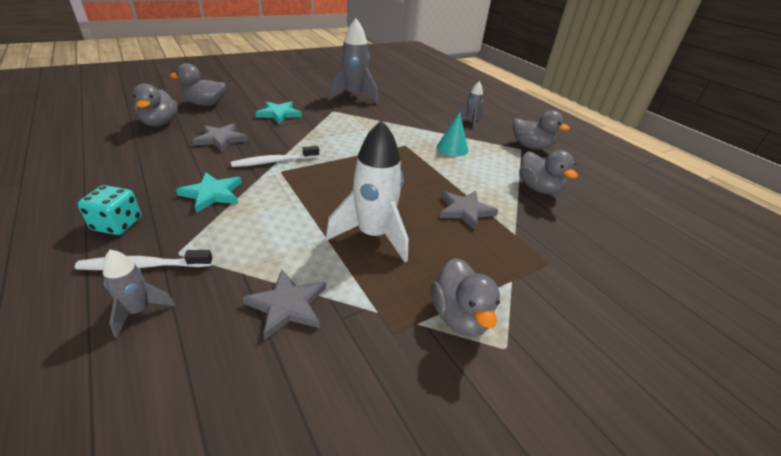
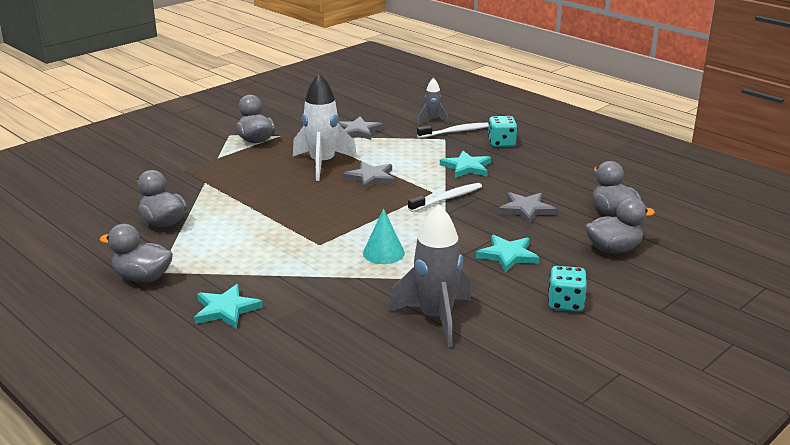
camera: 170 degrees right, 10 degrees down
(278, 89) = (565, 304): none -> turquoise dice
(452, 148) = (258, 252): turquoise cone -> turquoise cone (383, 253)
(465, 210) = (247, 191): grey star -> grey star (371, 178)
(470, 120) = (226, 309): grey rocket -> turquoise star

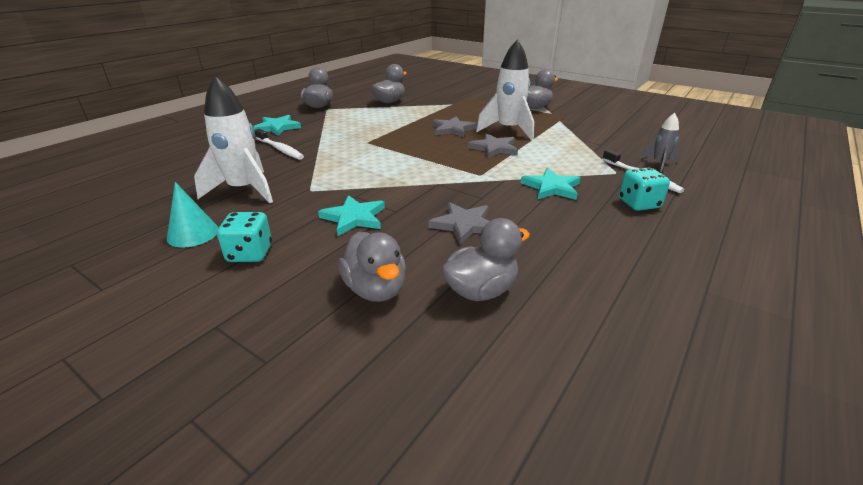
camera: 80 degrees right, 5 degrees up
(358, 131) = (591, 136): grey star -> grey star (452, 129)
(383, 253) = (354, 164): turquoise cone -> turquoise cone (193, 234)
(436, 318) = (244, 190): grey rocket -> white rocket
(447, 198) = (469, 182): white toothbrush -> white toothbrush (280, 149)

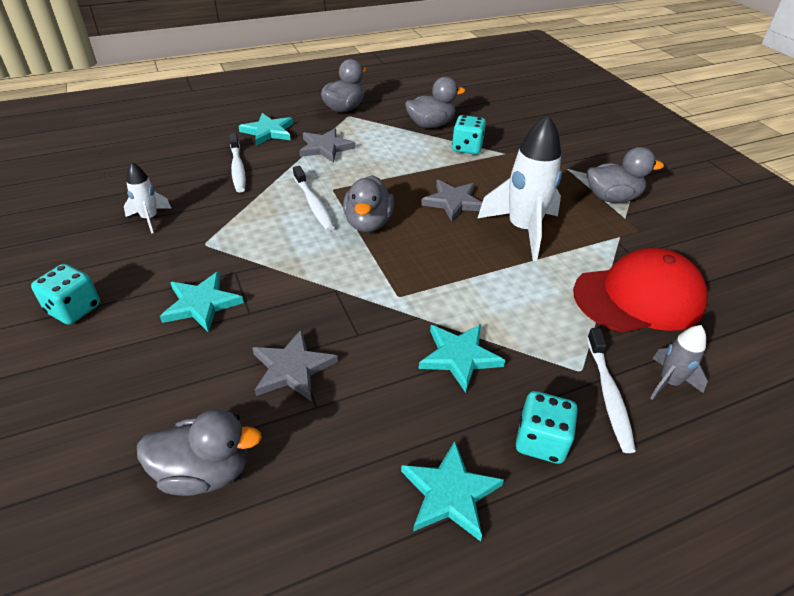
camera: 30 degrees right, 10 degrees up
(193, 234) = (58, 261): turquoise cone -> none
(244, 190) = (150, 219): white rocket -> white rocket, size x0.52
(364, 151) = (314, 204): none -> white toothbrush
(375, 289) = (120, 413): grey duck -> grey duck (368, 223)
(427, 106) = (467, 148): none -> turquoise dice
(494, 148) = (466, 257): grey star -> grey star (325, 148)
(601, 139) = (638, 297): none -> red cap
(628, 240) = (449, 493): none -> turquoise star

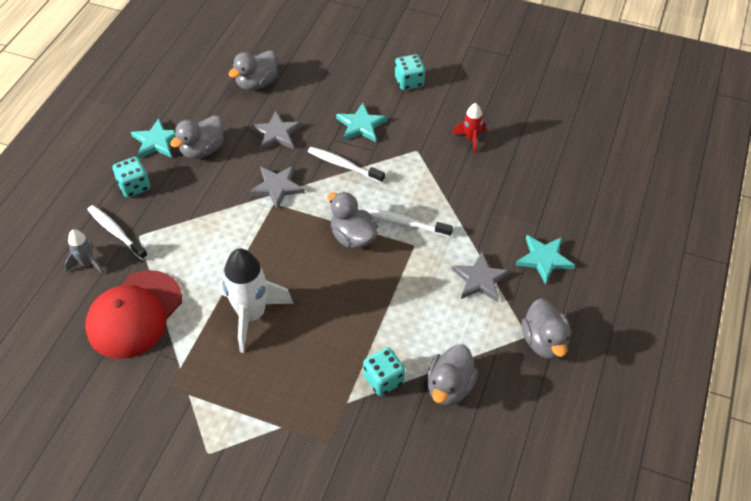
camera: 135 degrees right, 10 degrees up
(150, 219) = (471, 139): white rocket -> red rocket
(238, 168) = (497, 209): white toothbrush -> white toothbrush (344, 165)
(453, 202) = (324, 302): grey star -> grey star (277, 187)
(459, 357) = (206, 196): turquoise star -> none
(612, 198) = (214, 414): grey duck -> grey duck (203, 150)

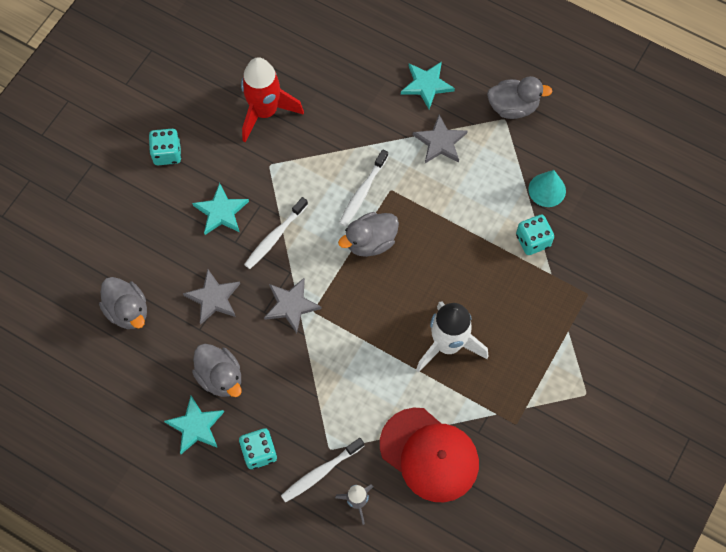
camera: 80 degrees left, 15 degrees up
(449, 387) = (547, 190): grey duck -> turquoise cone
(471, 139) = (265, 112): red rocket -> red rocket, size x1.92

